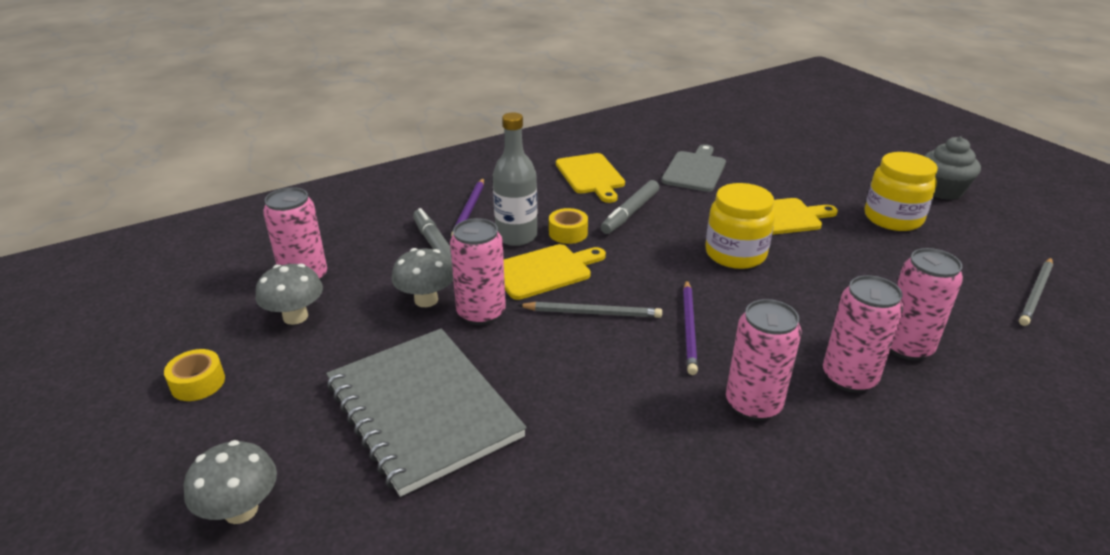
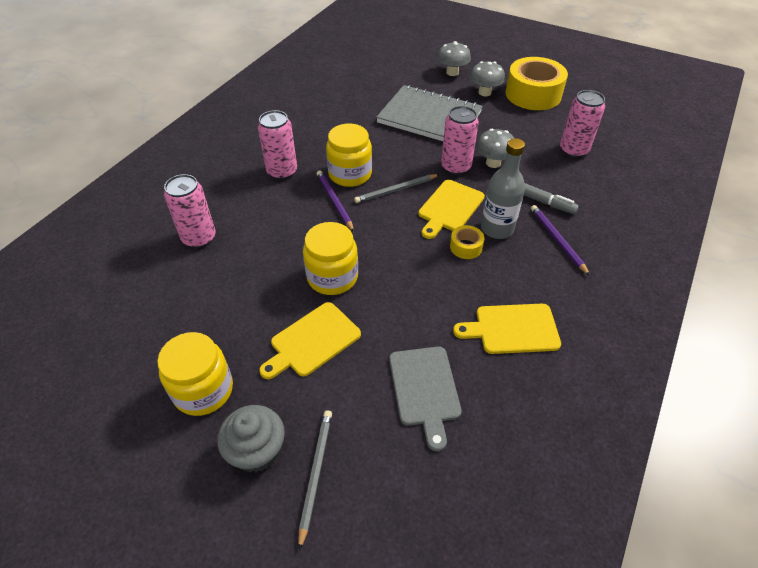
camera: 150 degrees right, 15 degrees up
(198, 383) = (533, 94): yellow tape -> yellow tape, size x2.24
(295, 317) = (542, 131): grey mushroom -> grey mushroom (484, 92)
(591, 176) = (512, 329): yellow cutting board -> yellow cutting board turned 45 degrees counterclockwise
(630, 213) = (439, 290): grey marker -> none
(642, 358) = (350, 174): none -> yellow jar
(849, 377) = (233, 204): pink can -> none
(942, 190) = (142, 480): grey cupcake -> grey cupcake (257, 451)
(1036, 293) = (91, 328): grey pencil -> grey pencil (315, 474)

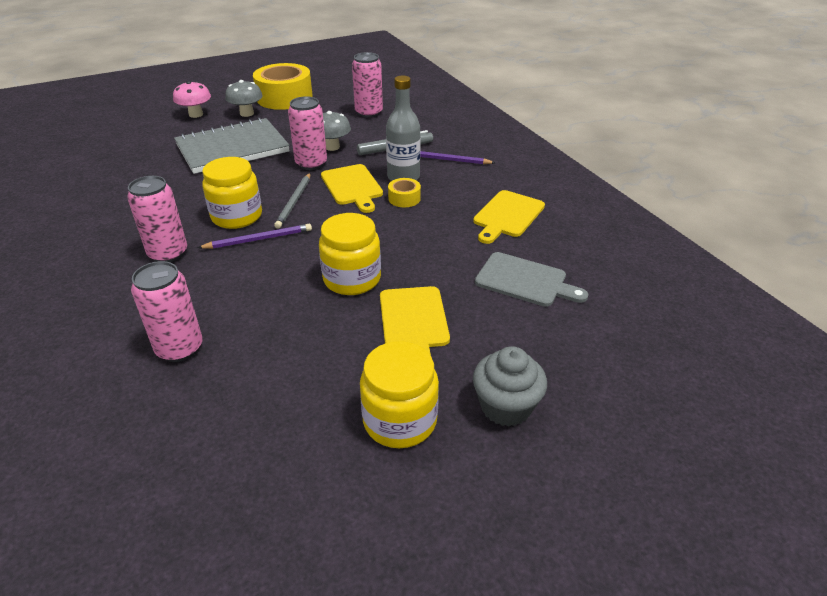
camera: 55 degrees left, 10 degrees down
(315, 474) = (558, 376): grey pencil -> none
(334, 201) = (259, 239): purple pencil -> purple pencil turned 150 degrees clockwise
(452, 72) = (196, 114): grey mushroom -> pink mushroom

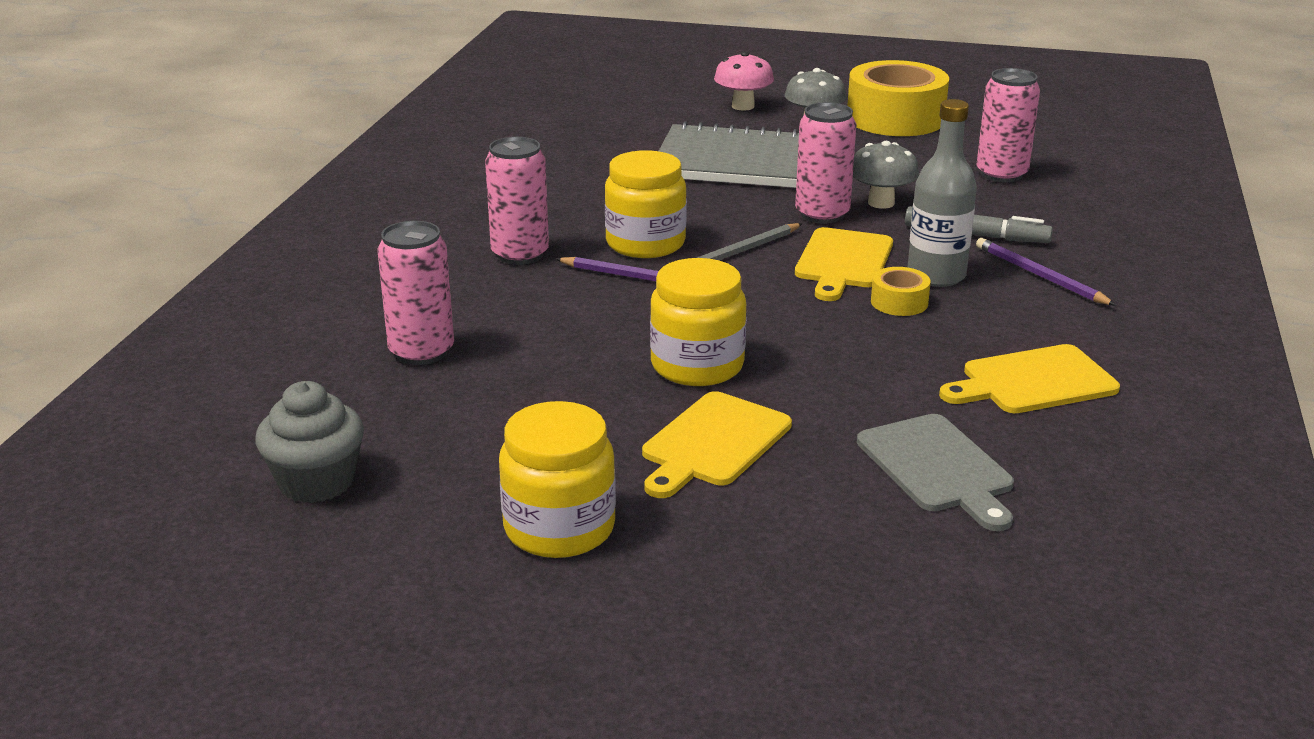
camera: 40 degrees right, 10 degrees down
(505, 406) = (704, 581): grey cupcake -> grey cupcake (316, 482)

